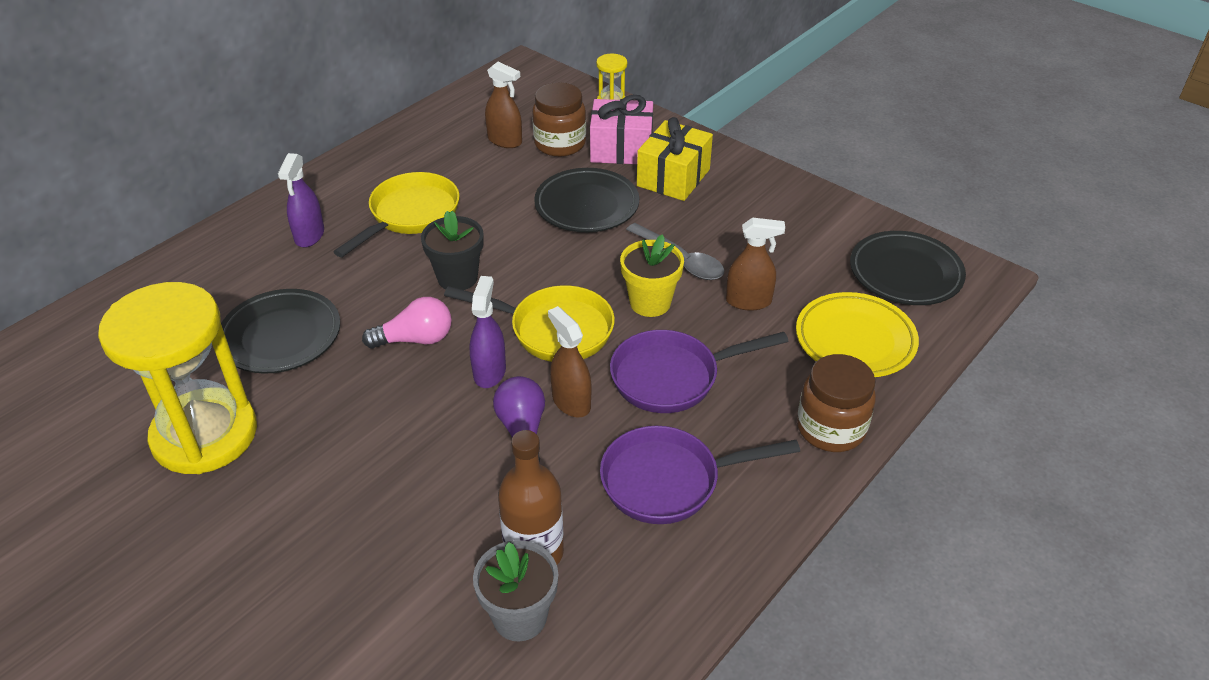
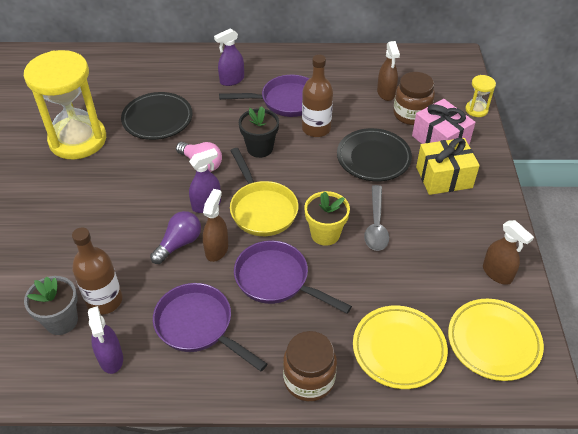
camera: 50 degrees right, 5 degrees up
(410, 215) = (285, 101): yellow pan -> purple pan
(487, 218) = (316, 128): none -> brown bottle
(634, 593) = (111, 358): none -> purple spray bottle
(749, 301) = (375, 277): brown spray bottle -> brown spray bottle (497, 273)
(905, 273) = (493, 342): black plate -> yellow plate

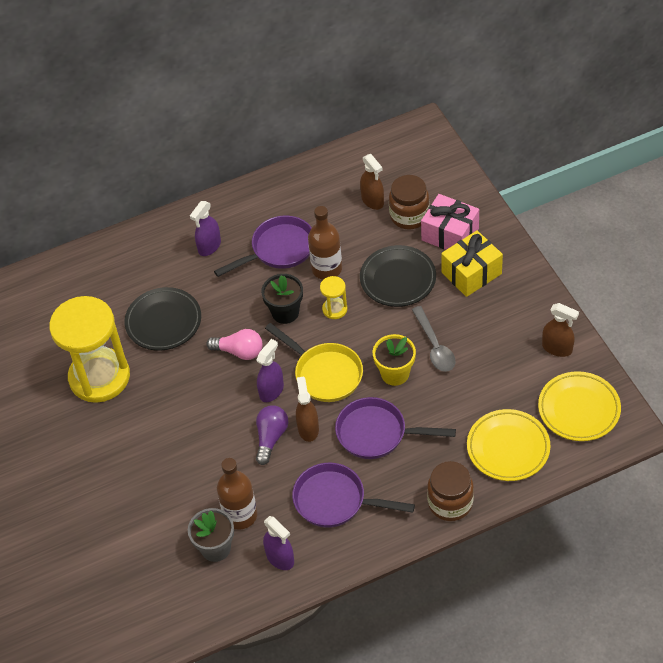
camera: 20 degrees left, 5 degrees up
(476, 110) = (468, 186): yellow hourglass -> yellow hourglass (334, 309)

